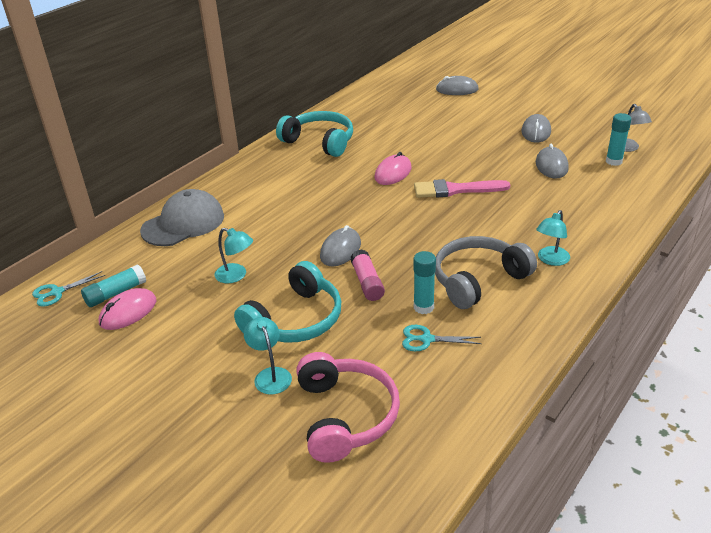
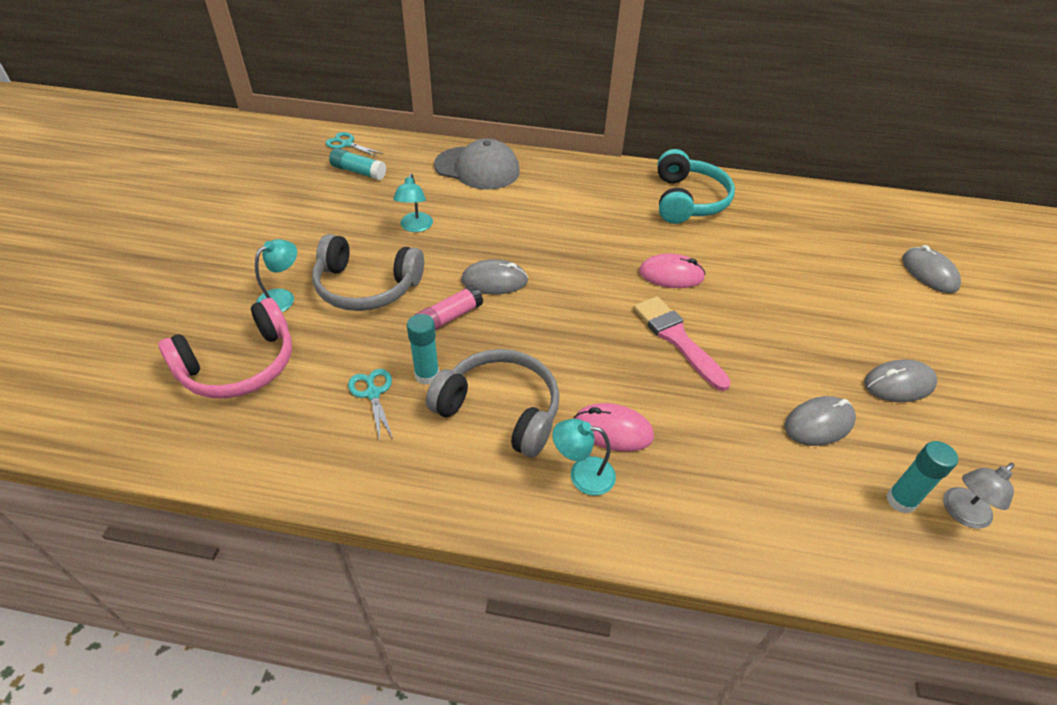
camera: 60 degrees right, 10 degrees up
(128, 312) = (337, 187): pink mouse -> pink mouse (613, 430)
(295, 320) = (366, 287): turquoise headphones -> grey headphones

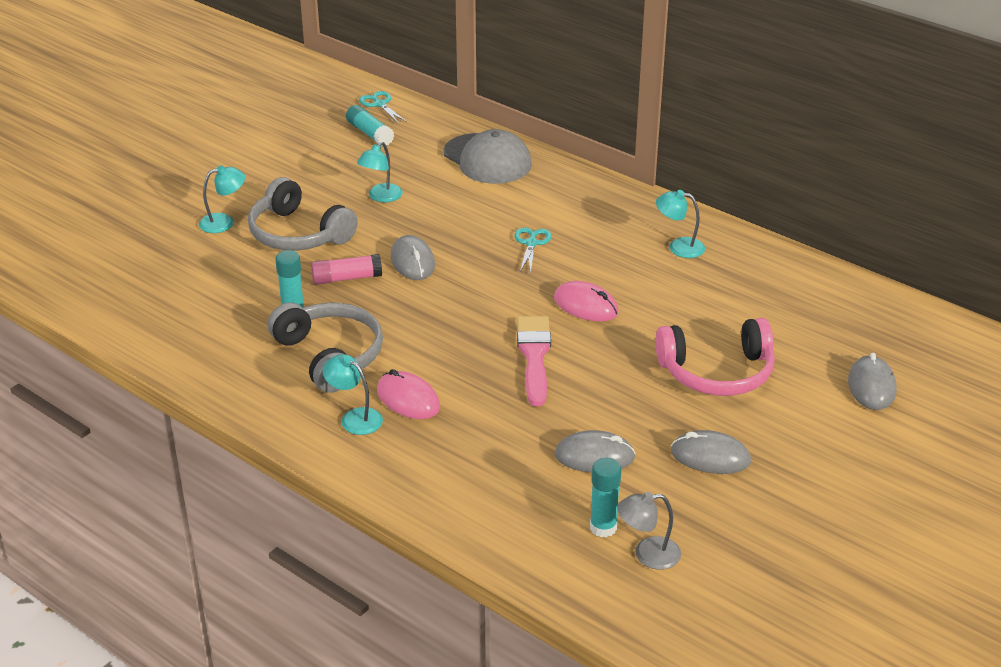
camera: 30 degrees right, 10 degrees down
(240, 365) = (157, 262): pink headphones -> pink headphones (717, 372)
(373, 393) = (241, 312): turquoise scissors -> turquoise scissors (531, 243)
(494, 281) = (412, 261): grey mouse -> grey mouse turned 45 degrees clockwise
(688, 200) = (679, 247): turquoise headphones -> turquoise lamp

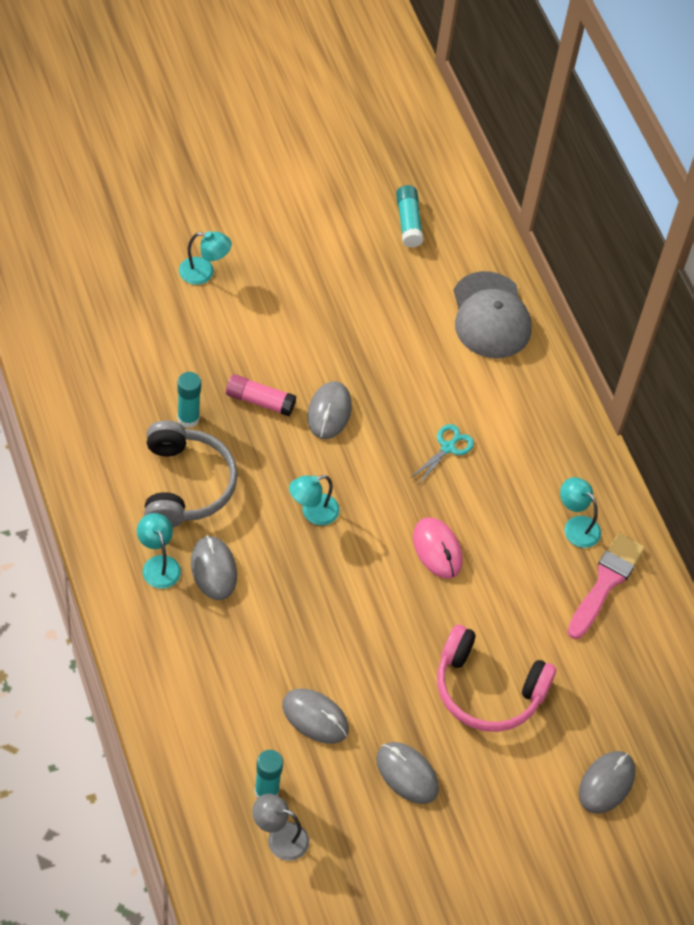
camera: 25 degrees right, 20 degrees up
(298, 234) = (256, 322): grey headphones -> none
(380, 104) = (446, 185): turquoise scissors -> none
(381, 197) = (359, 314): turquoise lamp -> turquoise lamp (313, 512)
(408, 399) = (213, 569): pink mouse -> grey mouse
(534, 356) = (349, 582): pink brush -> pink brush (605, 582)

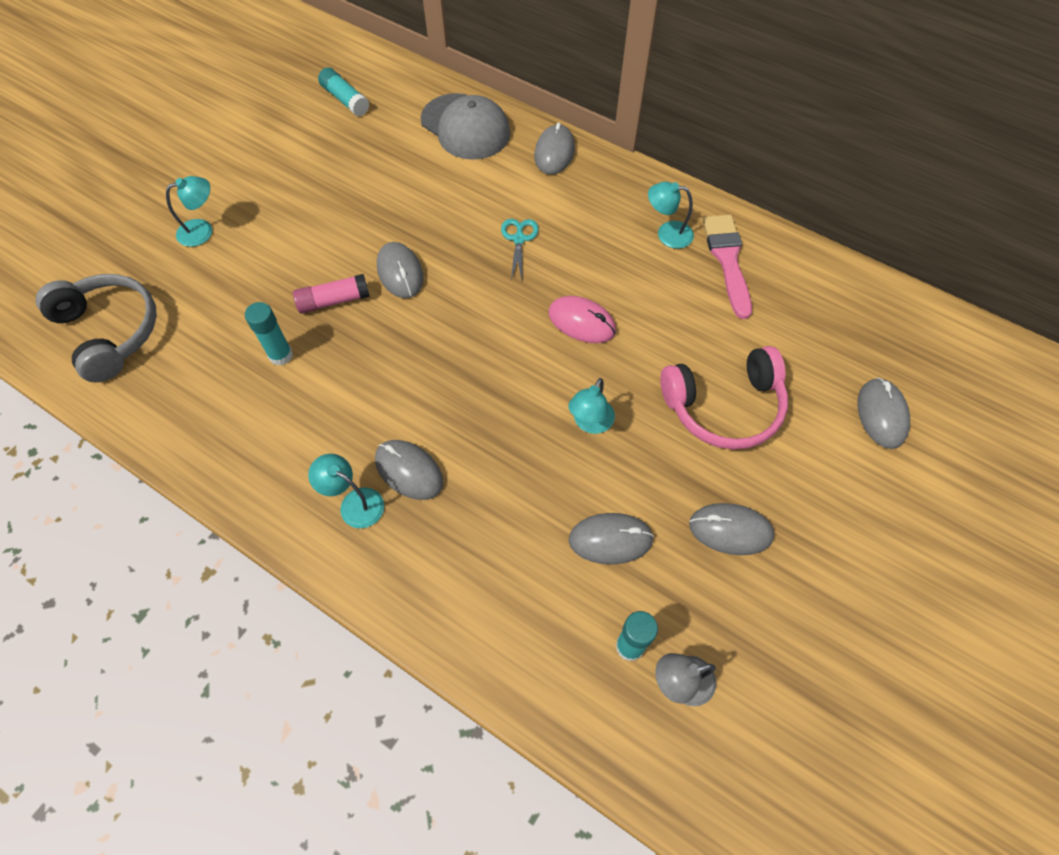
camera: 30 degrees left, 5 degrees up
(185, 485) = (323, 413): grey headphones -> grey headphones (110, 331)
(313, 512) = (455, 361): turquoise lamp -> turquoise lamp (590, 423)
(547, 390) = (554, 152): none -> grey mouse

